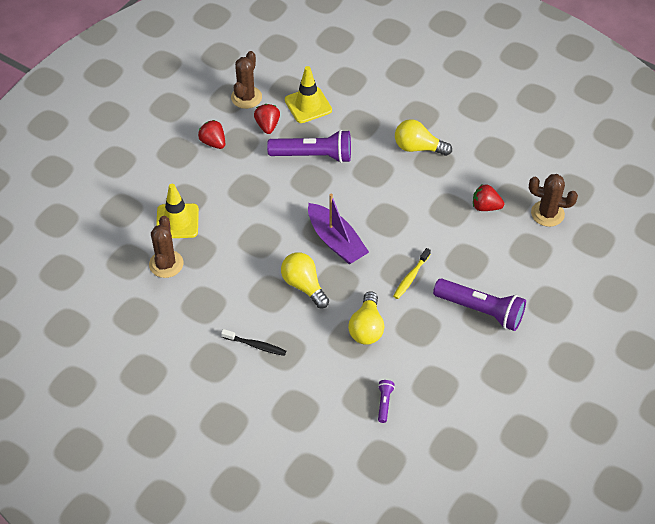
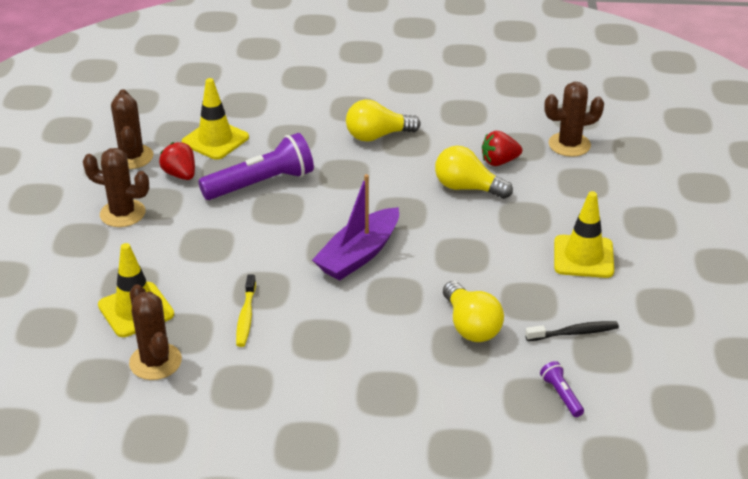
camera: 30 degrees left, 15 degrees down
(213, 142) = (122, 213): red strawberry -> brown cactus
(256, 345) = (348, 402): black toothbrush -> black toothbrush (574, 333)
(304, 285) = (357, 314): yellow light bulb -> yellow light bulb (467, 188)
(336, 241) = (359, 255): purple boat -> purple boat turned 105 degrees clockwise
(410, 277) = (477, 256): yellow toothbrush -> yellow toothbrush (246, 316)
(480, 310) = (583, 257): purple flashlight -> yellow traffic cone

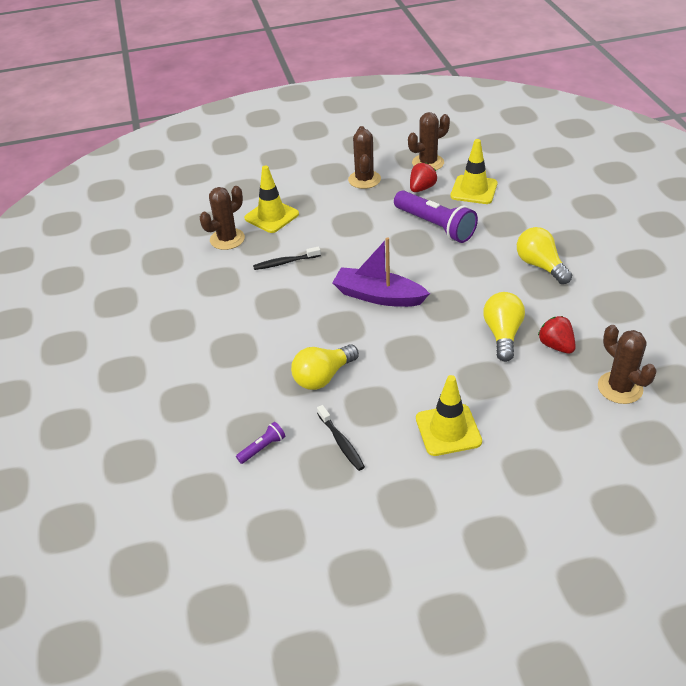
camera: 75 degrees right, 5 degrees up
(246, 316) = (285, 262): yellow toothbrush -> black toothbrush

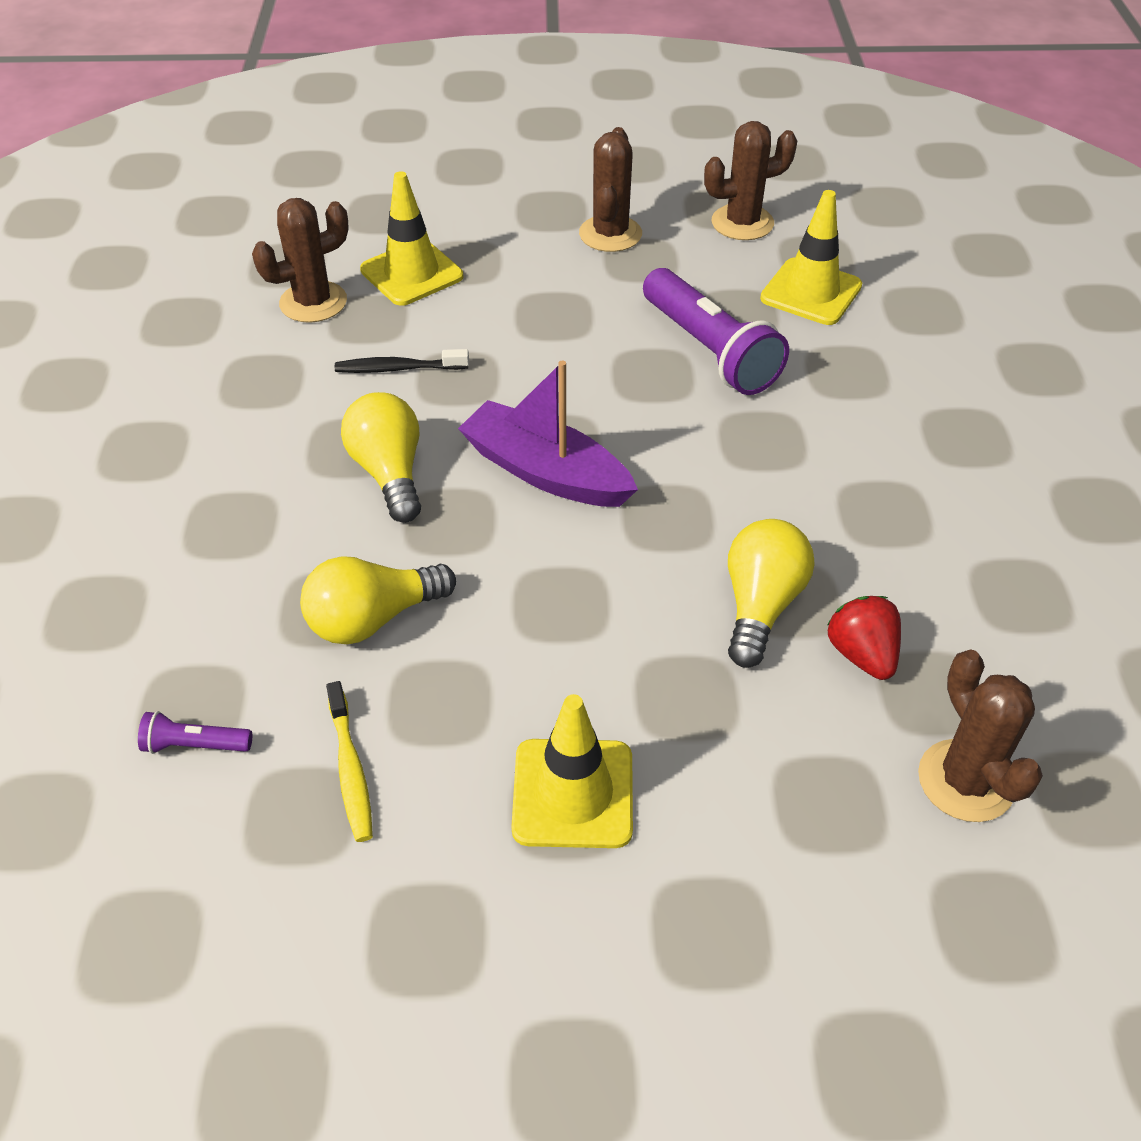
camera: 10 degrees right, 5 degrees up
(262, 448) = (195, 745): purple flashlight -> purple flashlight turned 150 degrees counterclockwise
(341, 442) = (350, 770): black toothbrush -> yellow toothbrush
(422, 188) = (712, 271): red strawberry -> none
(540, 265) = (889, 473): yellow light bulb -> yellow light bulb (389, 473)

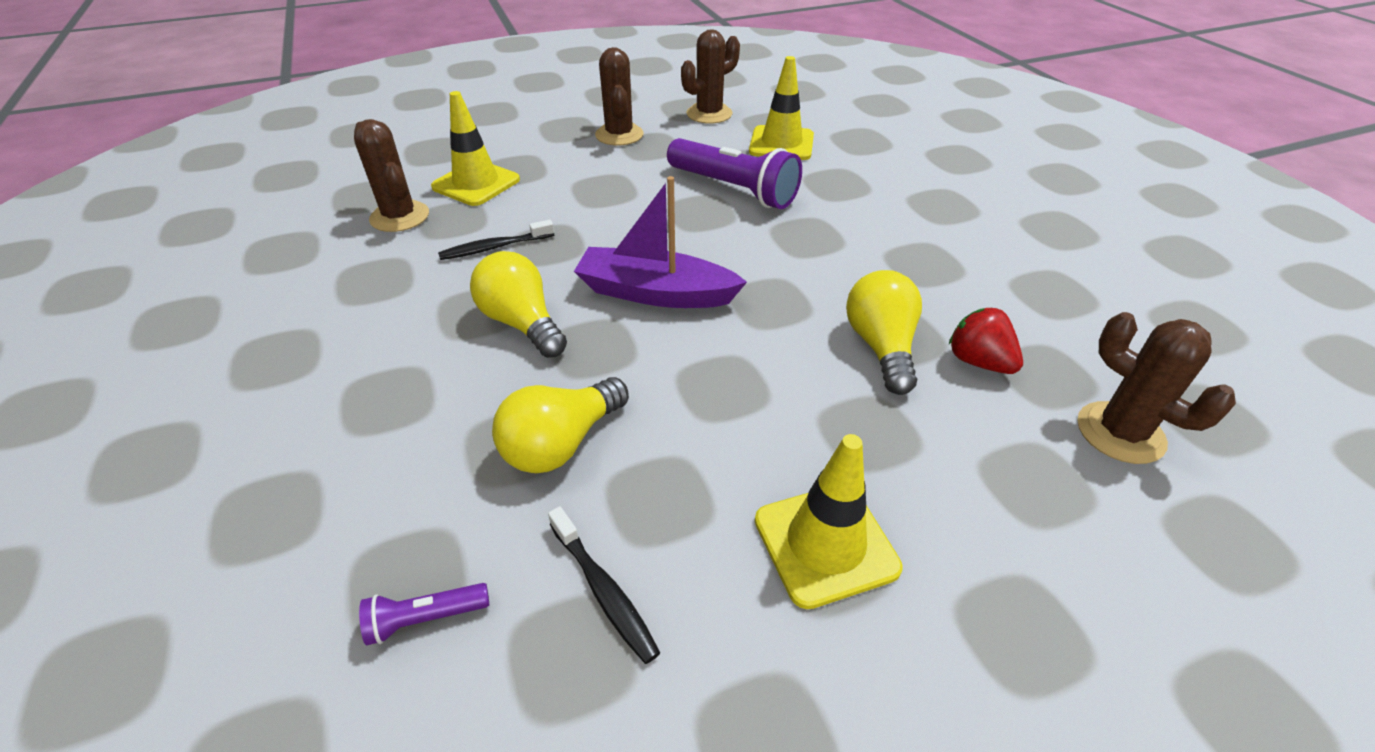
camera: 20 degrees left, 5 degrees down
(313, 302) = (399, 217): brown cactus -> brown cactus turned 75 degrees counterclockwise
(350, 770) = (604, 591): yellow toothbrush -> black toothbrush

